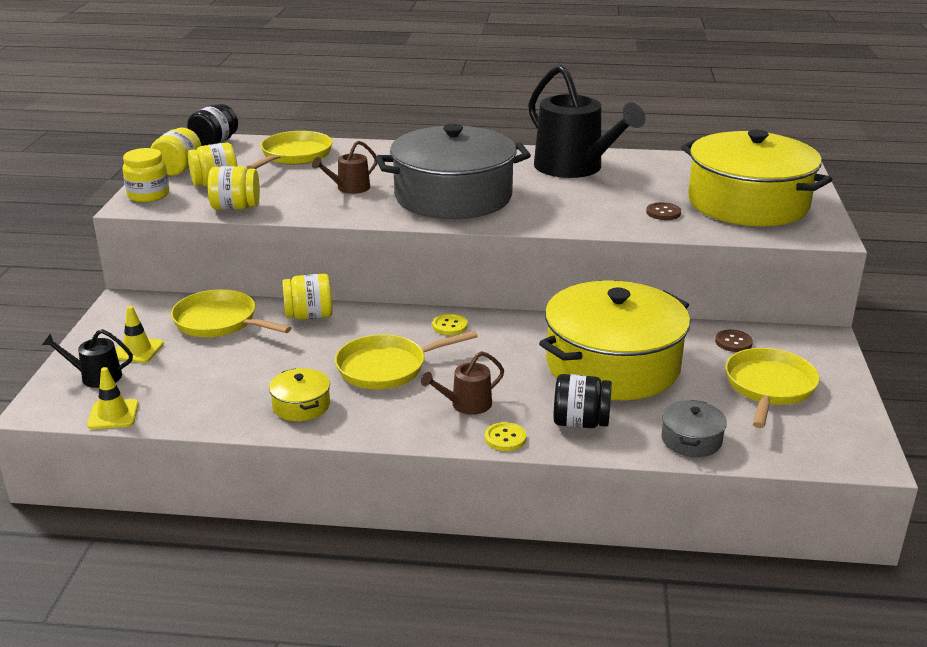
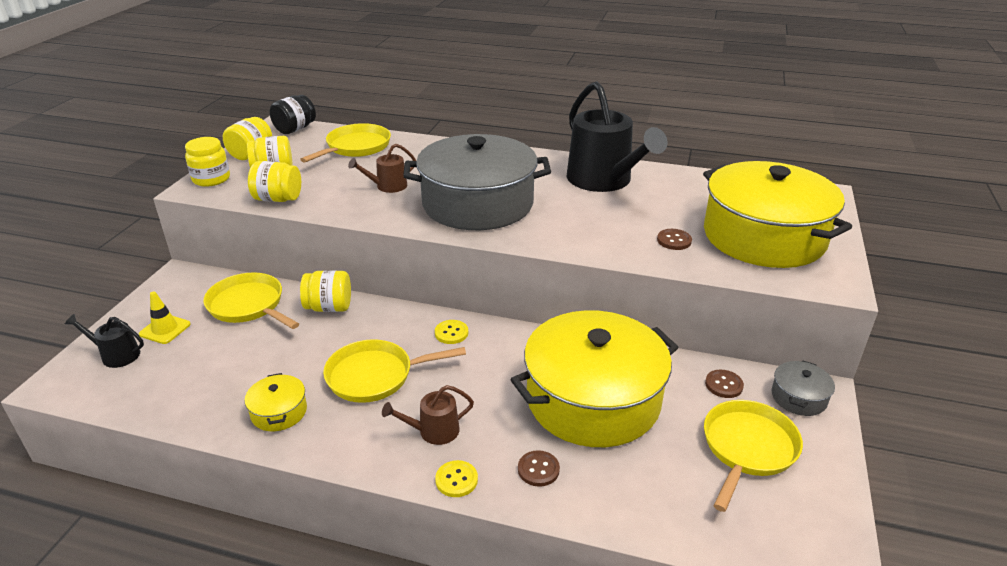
camera: 10 degrees right, 5 degrees up
(113, 415) = (110, 401): yellow traffic cone -> none
(580, 422) = (538, 469): black jar -> brown button
(691, 440) = (647, 509): grey pot -> grey pot (798, 397)

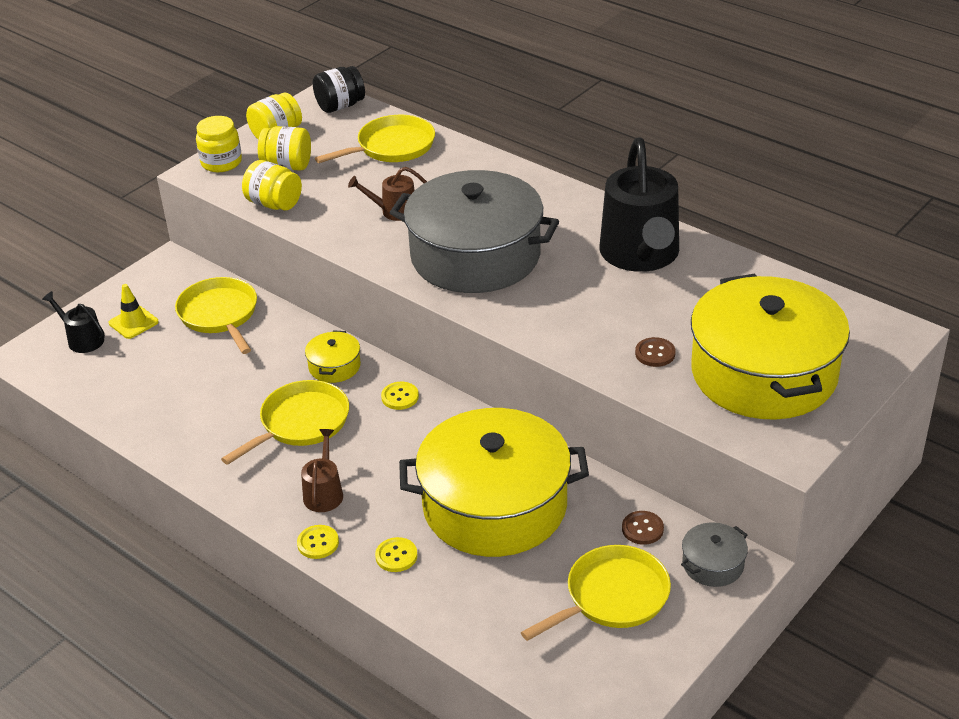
camera: 25 degrees right, 5 degrees up
(279, 412) = (198, 435): yellow pot -> yellow pot (334, 366)
(329, 307) = (295, 336): yellow jar -> none
(375, 376) = (301, 423): yellow pan -> yellow pan turned 120 degrees clockwise
(433, 431) = (324, 493): brown watering can -> brown watering can turned 90 degrees clockwise
(538, 469) = (396, 556): brown button -> yellow button

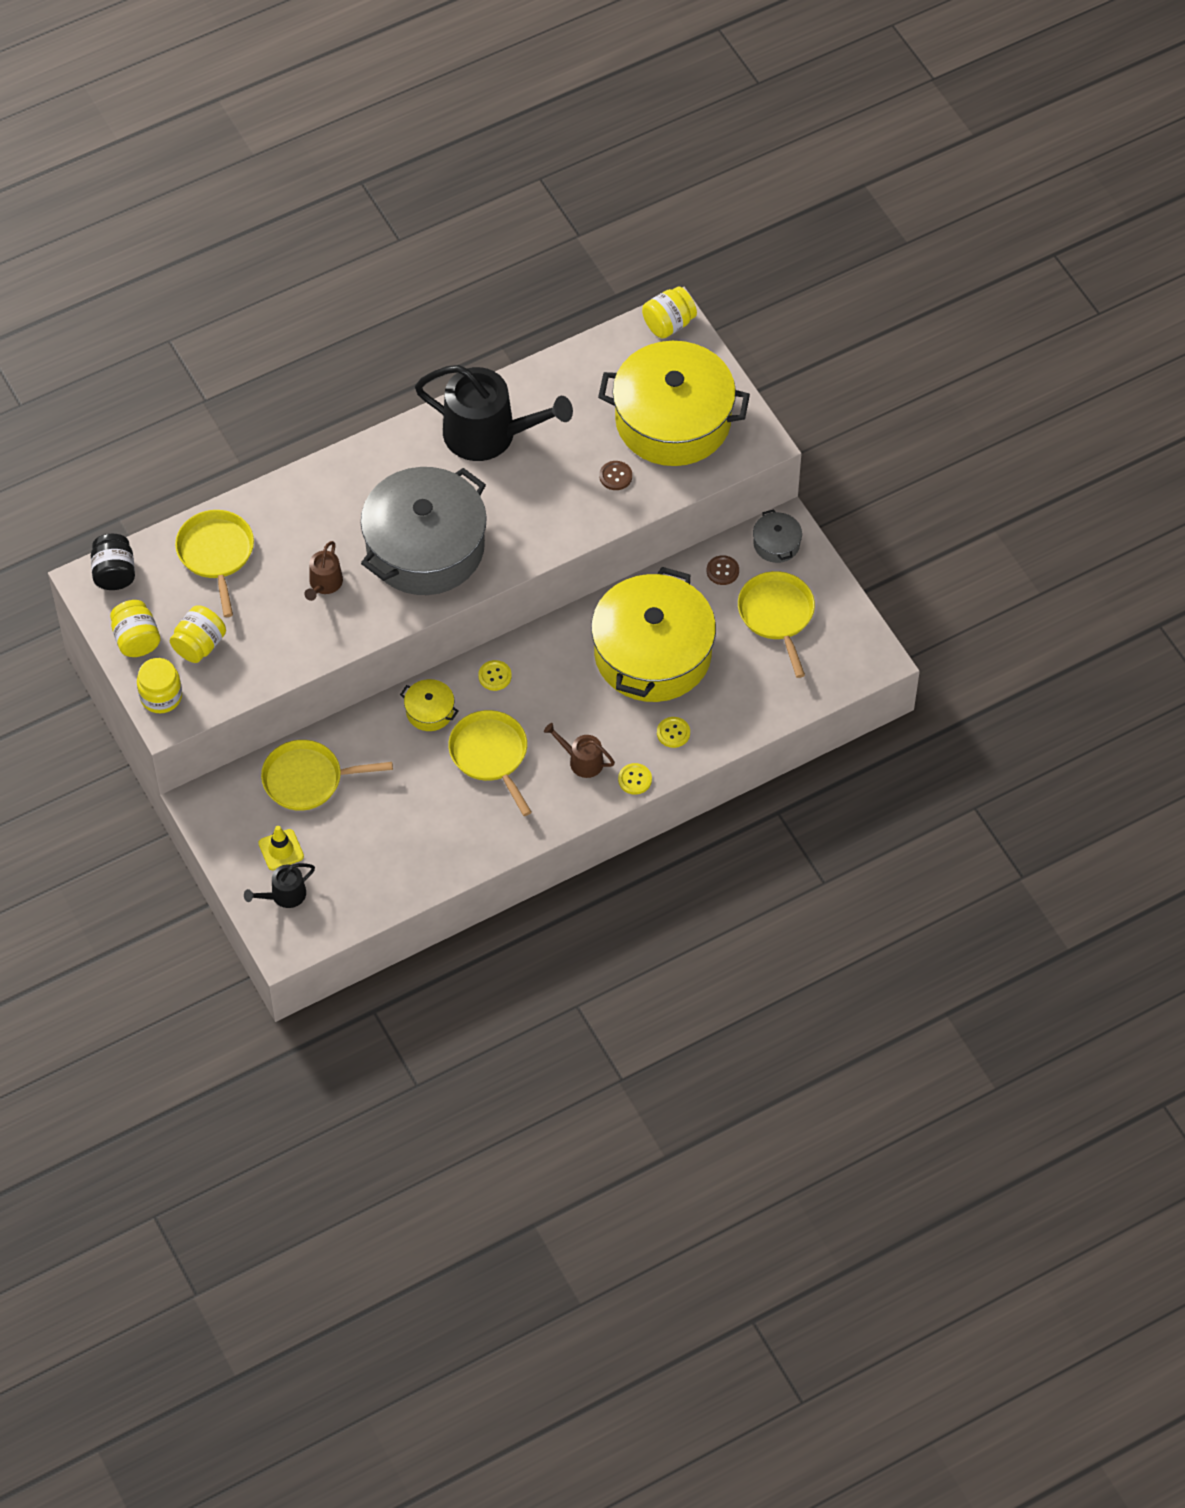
camera: 70 degrees left, 20 degrees up
(274, 204) = (259, 671): yellow jar -> yellow jar (668, 324)

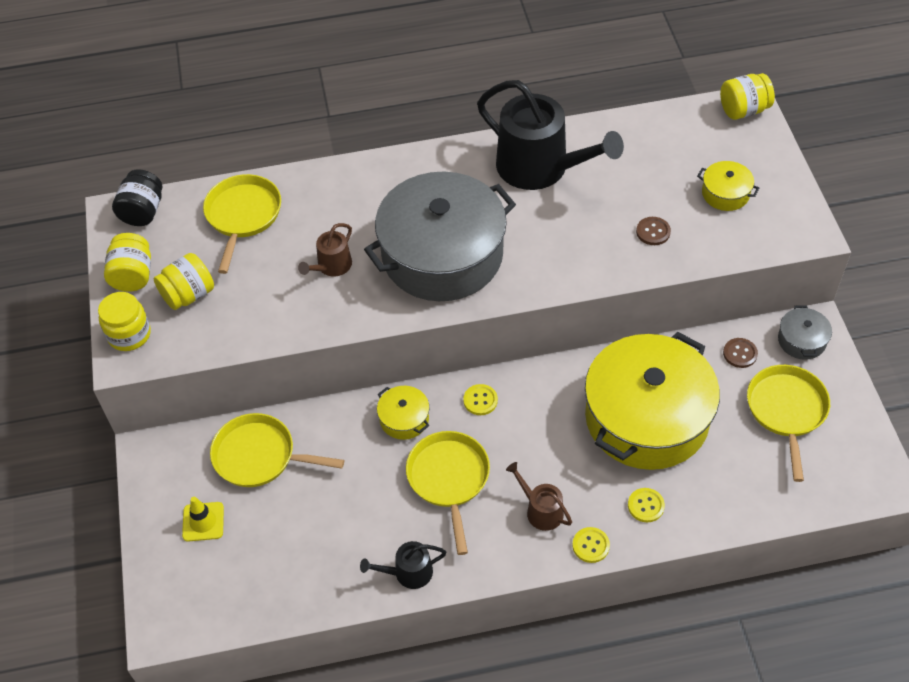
camera: 20 degrees right, 5 degrees down
(284, 895) = (186, 571): black watering can -> black watering can (408, 573)
(673, 420) = (725, 193): yellow pot -> yellow pot, size x0.40

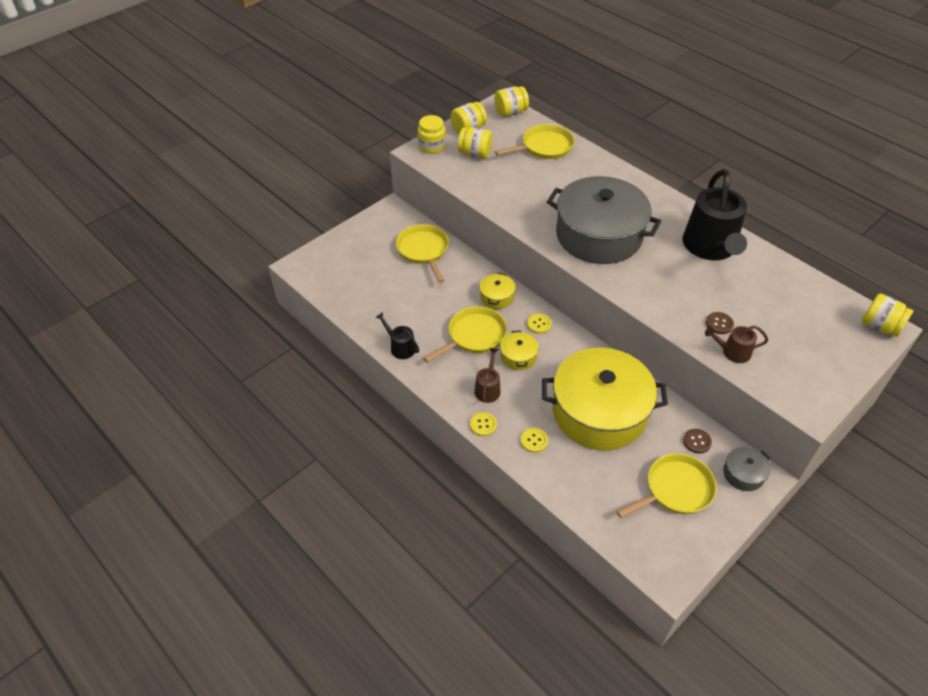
camera: 55 degrees right, 5 degrees down
(143, 211) = (510, 112): black jar -> yellow jar
(203, 522) = (368, 250): yellow traffic cone -> none
(331, 266) = (545, 195): brown watering can -> brown watering can (732, 352)
(725, 193) = (793, 348): yellow pot -> yellow pot (518, 356)

